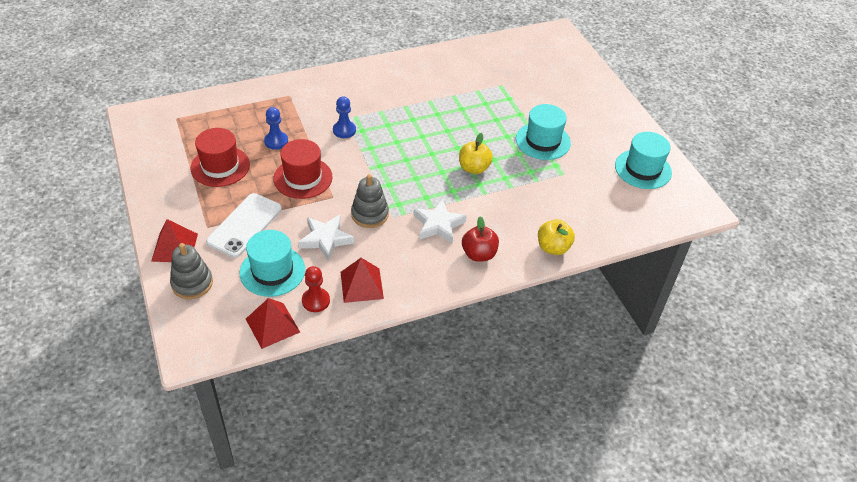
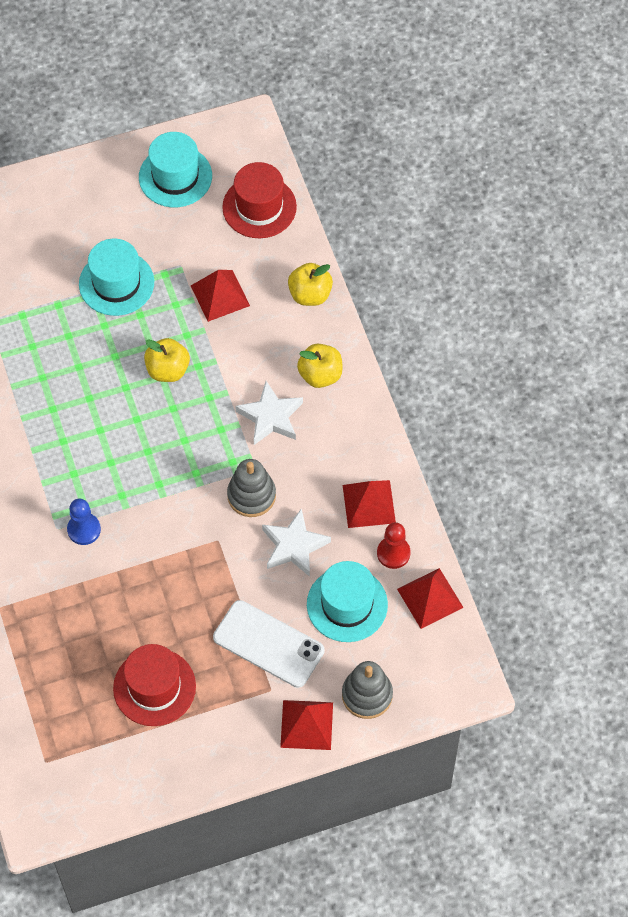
camera: 85 degrees left, 15 degrees up
(276, 141) = (104, 618): blue pawn -> none
(303, 178) = (181, 579): red hat -> red hat (259, 207)
(479, 254) = (320, 375): red apple -> yellow apple
(542, 195) = (220, 295): none -> red pyramid

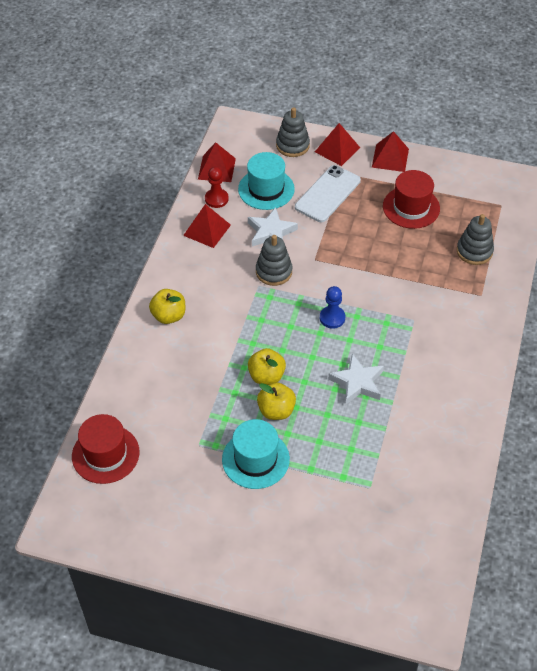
camera: 145 degrees left, 10 degrees down
(40, 666) = (474, 251): none -> grey stacking toy
(84, 529) = (396, 309): blue pawn -> blue pawn (332, 318)
(175, 176) = (145, 518): turquoise hat -> none
(220, 295) = (189, 406): red pyramid -> red pyramid (390, 158)
(268, 644) = (327, 194): white phone -> white phone turned 60 degrees clockwise
(270, 417) = (223, 309): white star -> white star (357, 382)
(310, 294) = (128, 370): yellow apple -> yellow apple (276, 410)

